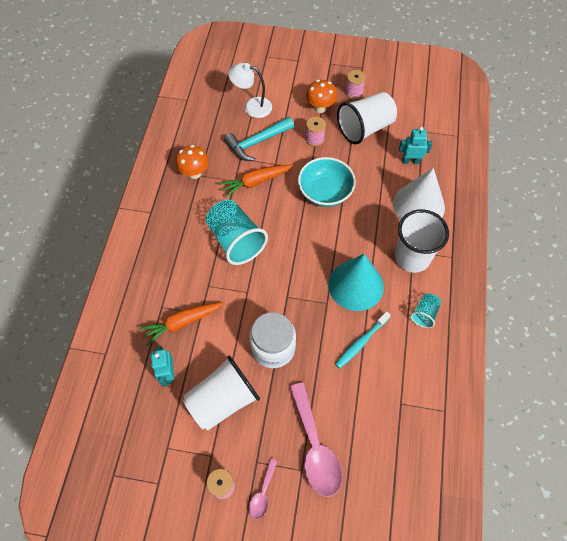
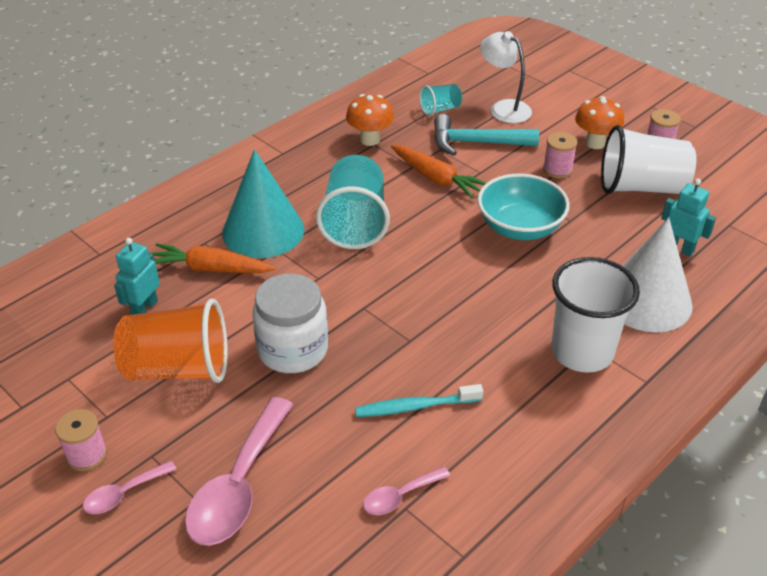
camera: 35 degrees right, 20 degrees down
(223, 400) = (178, 369): white cup -> orange cup
(255, 182) = (436, 178): orange carrot -> orange carrot turned 150 degrees counterclockwise
(356, 285) = (468, 342): turquoise cone -> turquoise cone (263, 231)
(393, 399) = (399, 496): none -> pink spoon
(424, 314) = (540, 424): turquoise cup -> turquoise cup (440, 109)

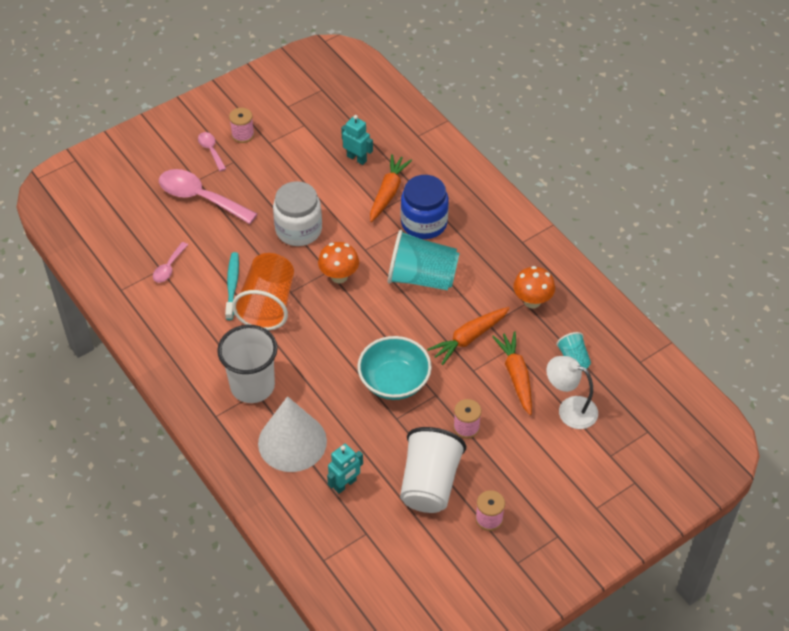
camera: 100 degrees right, 10 degrees up
(178, 369) = (298, 174): orange cup -> orange cup (268, 305)
(263, 231) = (424, 223): turquoise cone -> blue jar
(399, 496) = (169, 267): pink spoon -> pink spoon turned 135 degrees counterclockwise
(476, 143) = (516, 376): turquoise hammer -> orange carrot
(503, 108) = (569, 409): white lamp -> white lamp turned 120 degrees counterclockwise
(595, 143) = (502, 468): orange mushroom -> orange mushroom (339, 276)

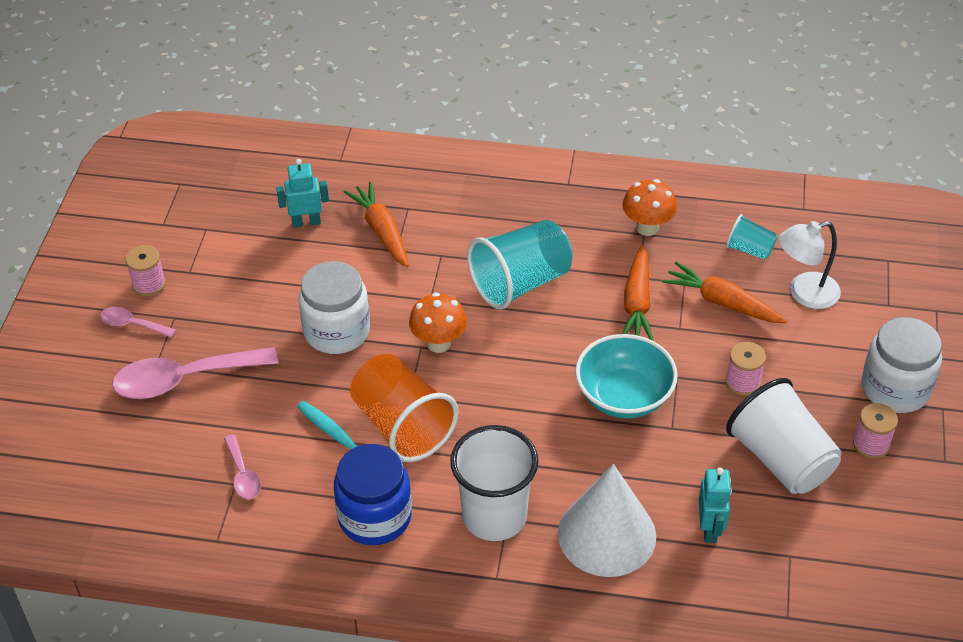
camera: 45 degrees left, 5 degrees down
(424, 223) = (455, 233): blue jar -> blue jar (375, 517)
(546, 502) = (895, 388): none -> white jar

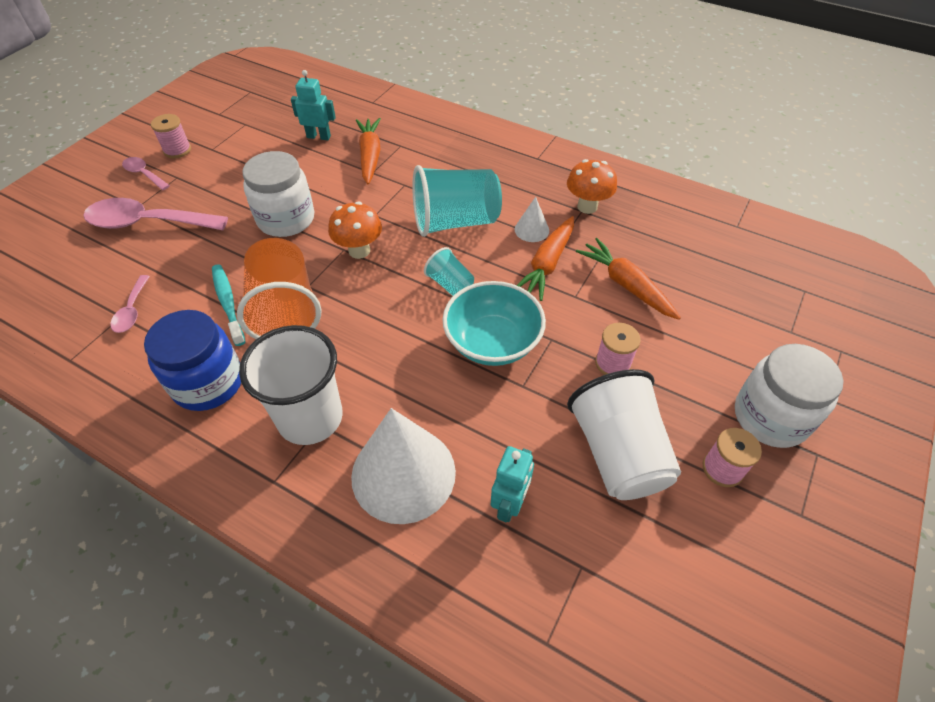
camera: 20 degrees right, 5 degrees up
(603, 270) = (531, 230): none -> white cone
(749, 249) = (671, 247): turquoise cup -> turquoise cup (450, 284)
(804, 294) = (709, 298): white lamp -> none

